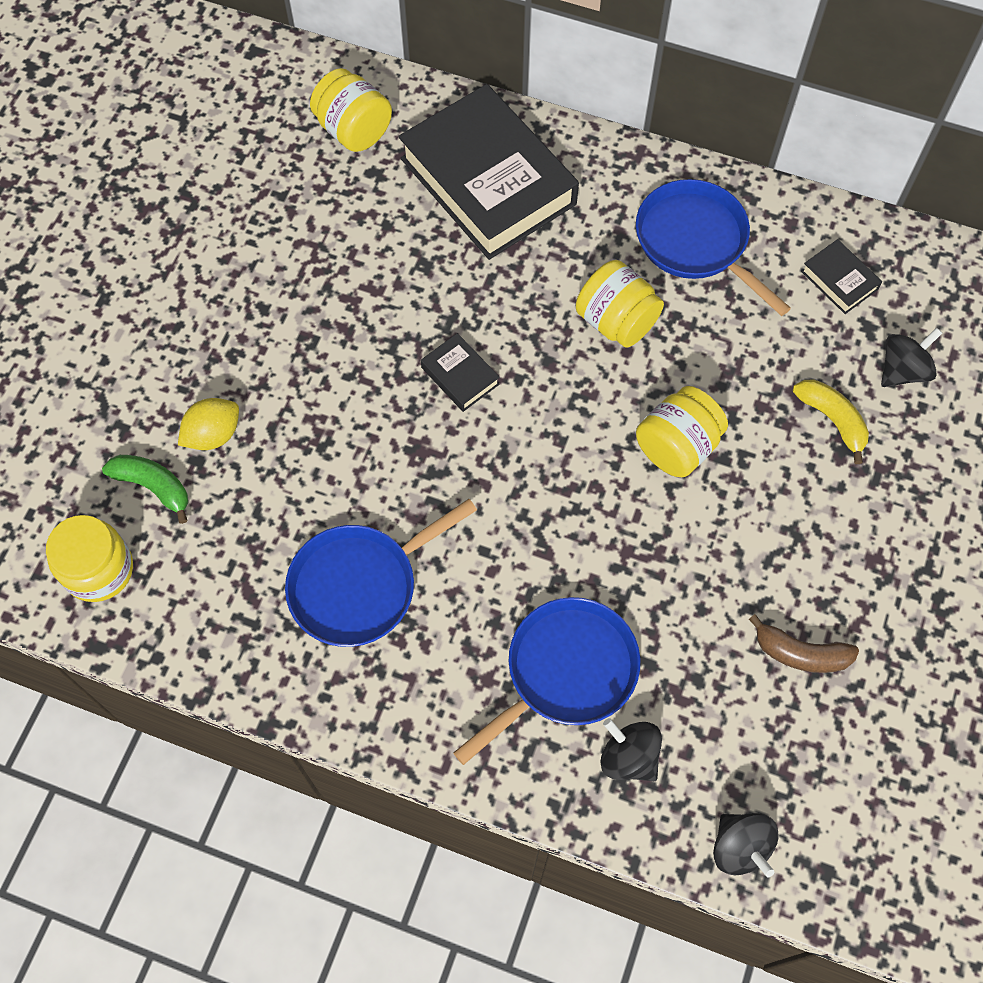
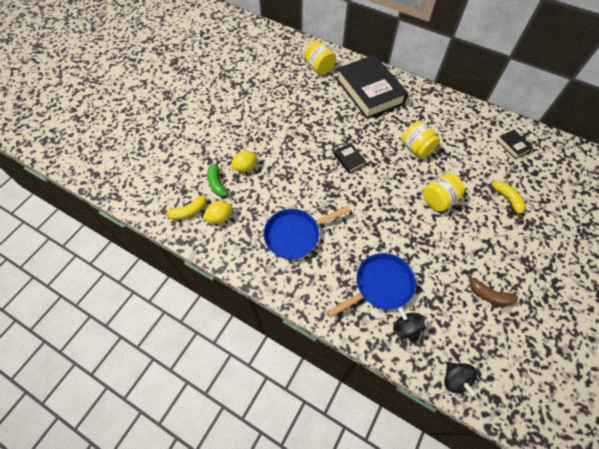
camera: 10 degrees right, 5 degrees down
(98, 570) = (188, 211): yellow jar -> yellow banana
(153, 486) = (217, 183): green banana -> green banana turned 150 degrees counterclockwise
(176, 572) = (219, 217): none -> yellow lemon
(696, 242) = (452, 124): blue pan -> none
(903, 370) = (540, 184): black spinning top -> none

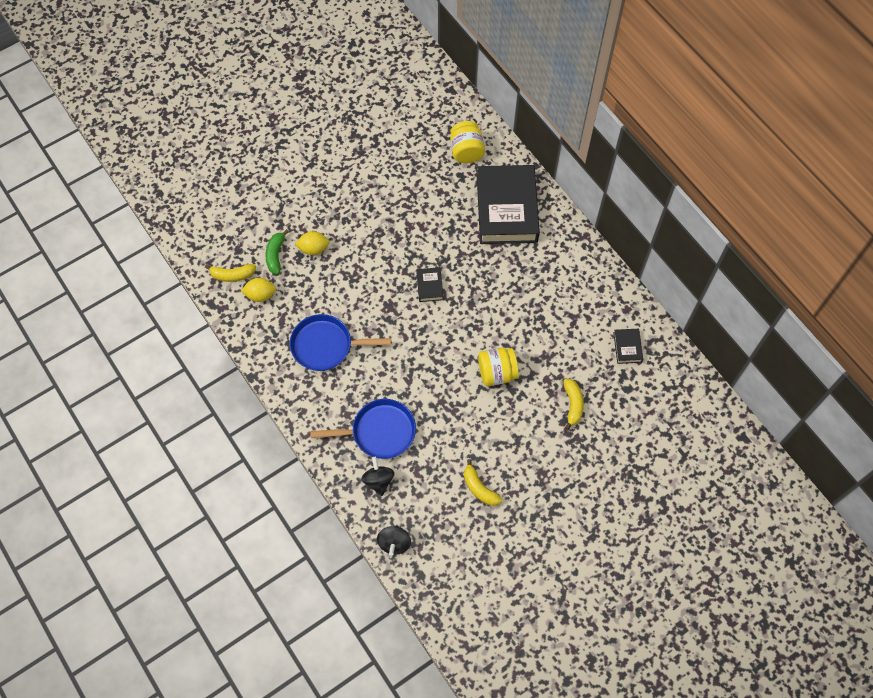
camera: 25 degrees right, 5 degrees up
(416, 148) = (513, 304): yellow jar -> none
(489, 295) = (479, 488): brown banana -> yellow banana

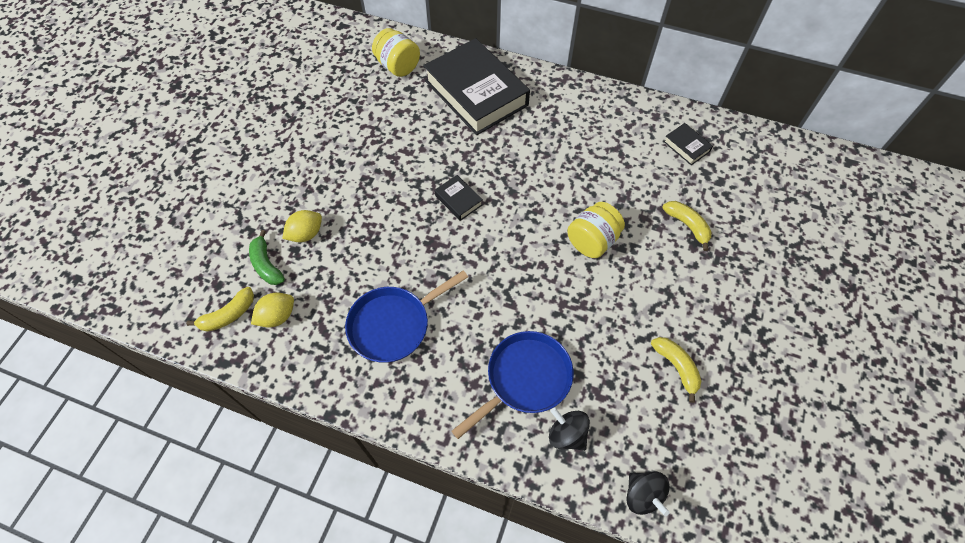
camera: 35 degrees left, 5 degrees down
(479, 488) = (676, 367): yellow banana -> yellow banana turned 135 degrees counterclockwise

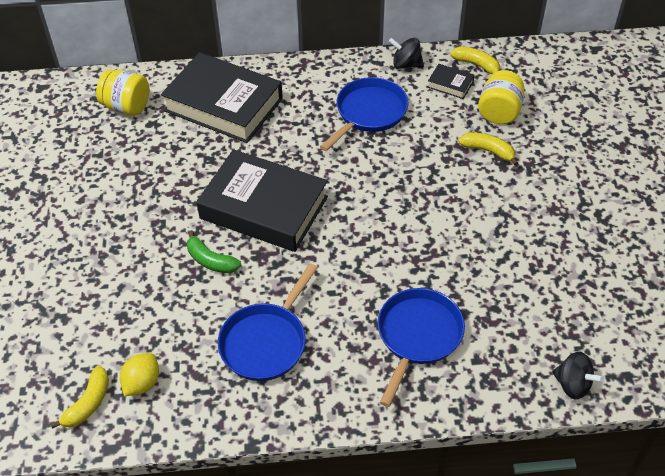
camera: 25 degrees left, 10 degrees down
(266, 265) = (100, 341): green banana -> green banana (211, 260)
(306, 234) = (125, 297): yellow lemon -> none
(458, 200) = (264, 207): black book -> black book, size x2.45
(567, 434) = (481, 365): black spinning top -> black spinning top (406, 64)
(592, 241) = (411, 196): yellow jar -> yellow jar (499, 112)
(596, 147) = (368, 113): none -> blue pan
(676, 367) = (543, 271): yellow banana -> yellow banana (476, 65)

